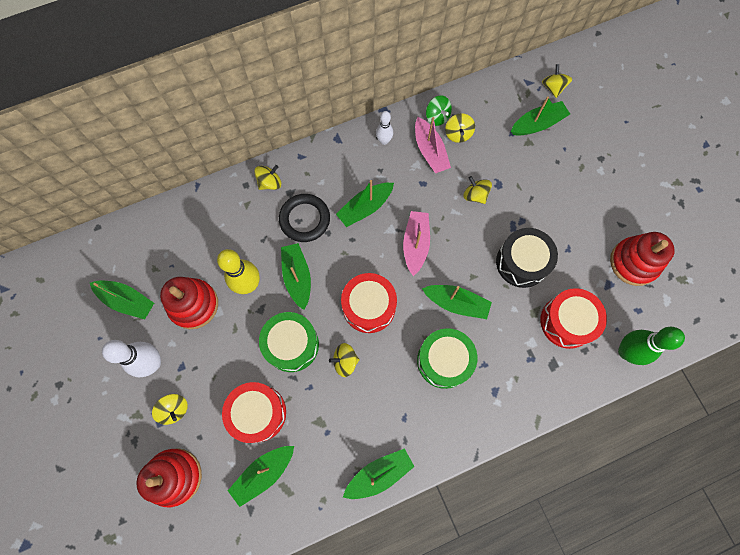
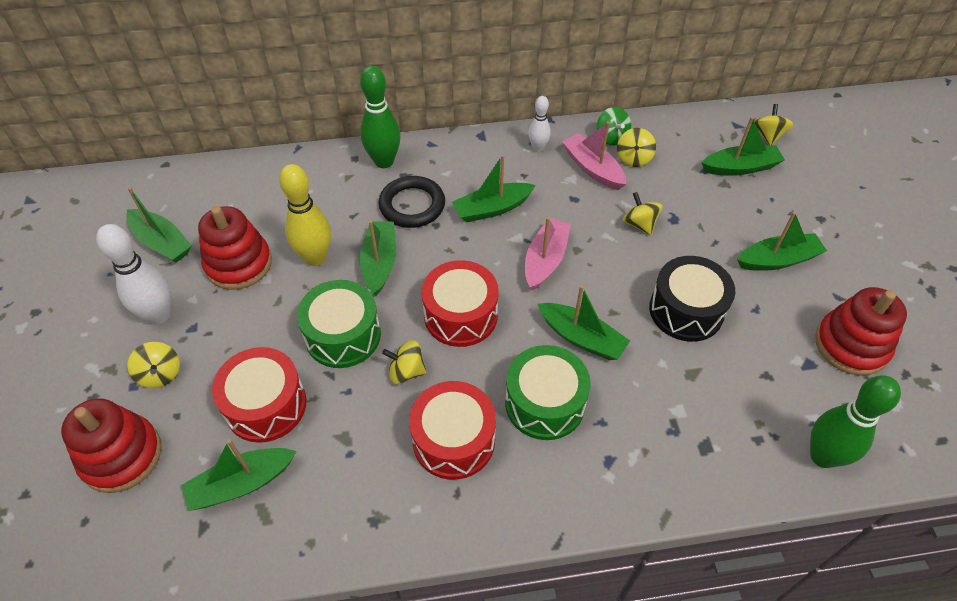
camera: 15 degrees right, 20 degrees down
(270, 183) = (384, 161): yellow spinning top -> green bowling pin
(379, 474) = (404, 528): green boat -> green boat (778, 260)
(430, 151) = (592, 168): pink boat -> pink boat turned 150 degrees clockwise
(567, 322) = (737, 396): red drum -> red drum (453, 440)

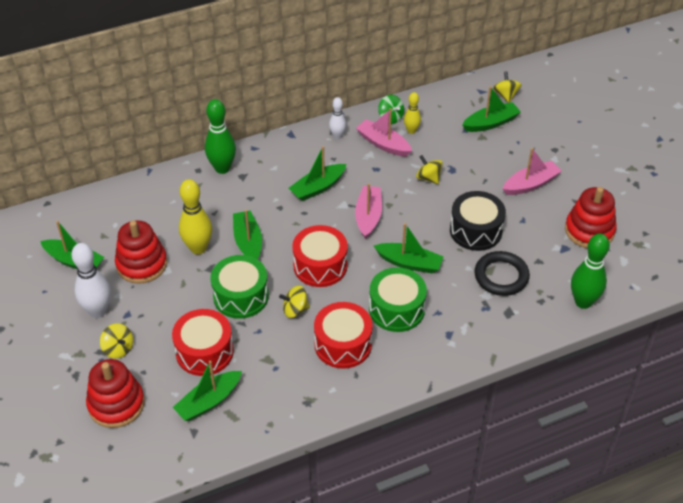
camera: 15 degrees left, 5 degrees down
(412, 205) = (256, 197): black ring -> black ring (501, 276)
(633, 158) = (411, 130): yellow spinning top -> yellow bowling pin
(778, 260) = (530, 184): green boat -> pink boat

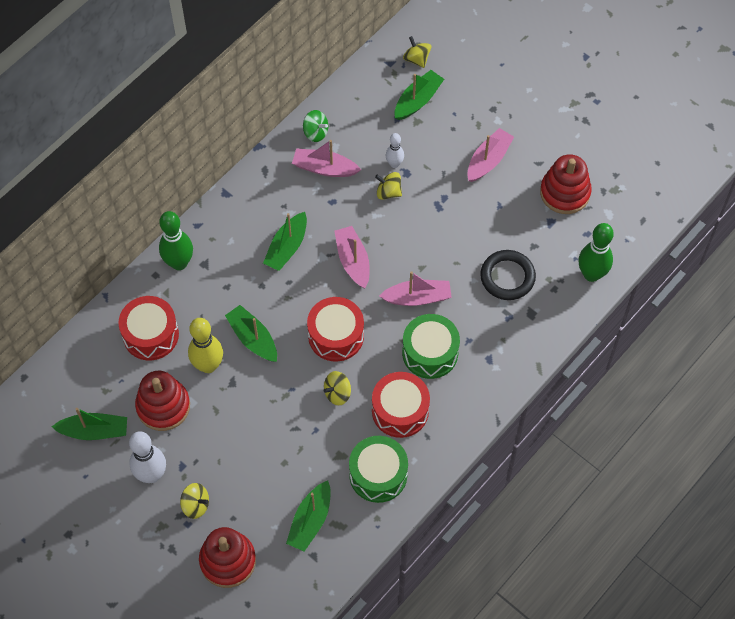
camera: 25 degrees left, 15 degrees up
(204, 352) = (278, 473): red drum -> red drum (151, 335)
(241, 296) = (279, 400): green drum -> green drum (378, 474)
(337, 136) = (274, 176): white bowling pin -> white bowling pin (394, 164)
(409, 263) = (417, 297): green boat -> pink boat
(411, 130) = (344, 141): yellow bowling pin -> none
(476, 230) = (461, 235): black drum -> none

